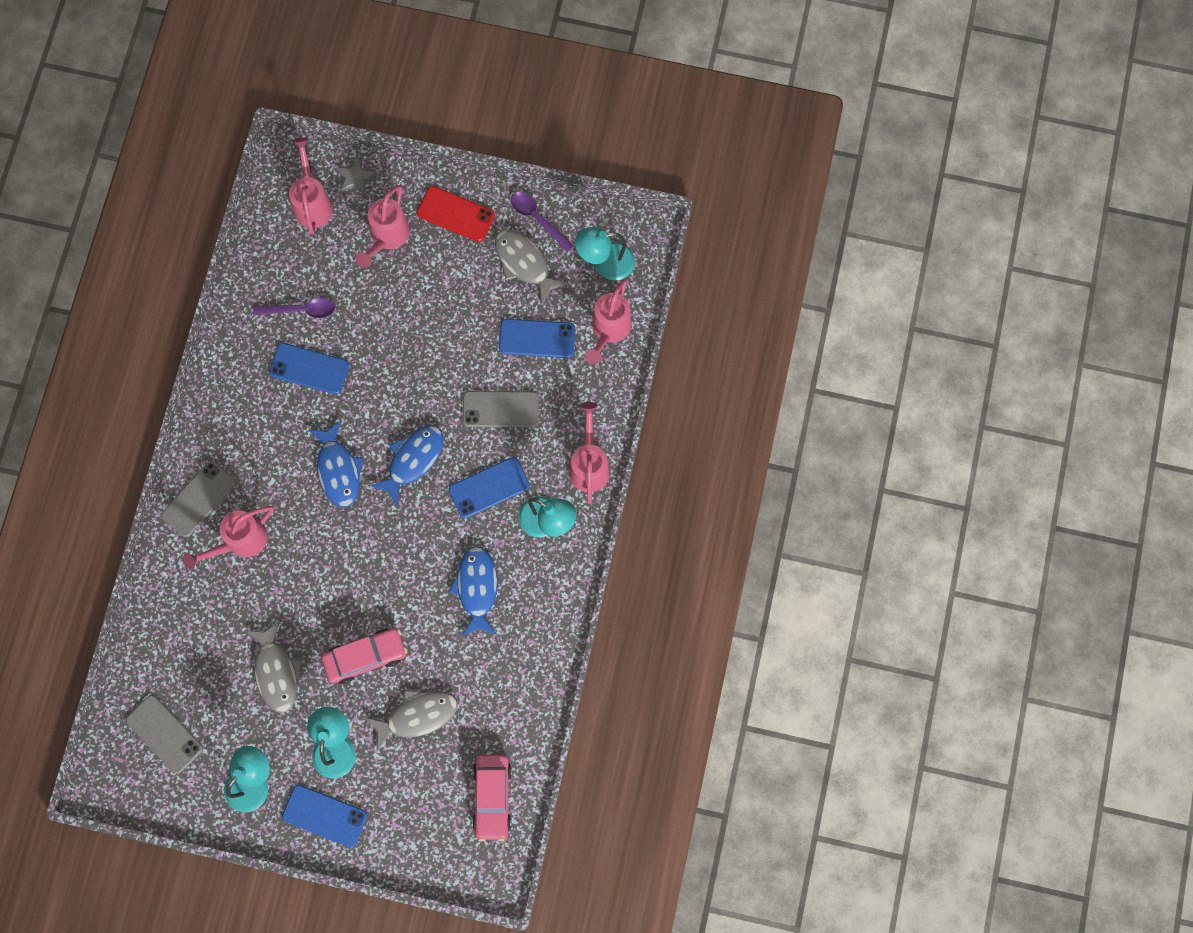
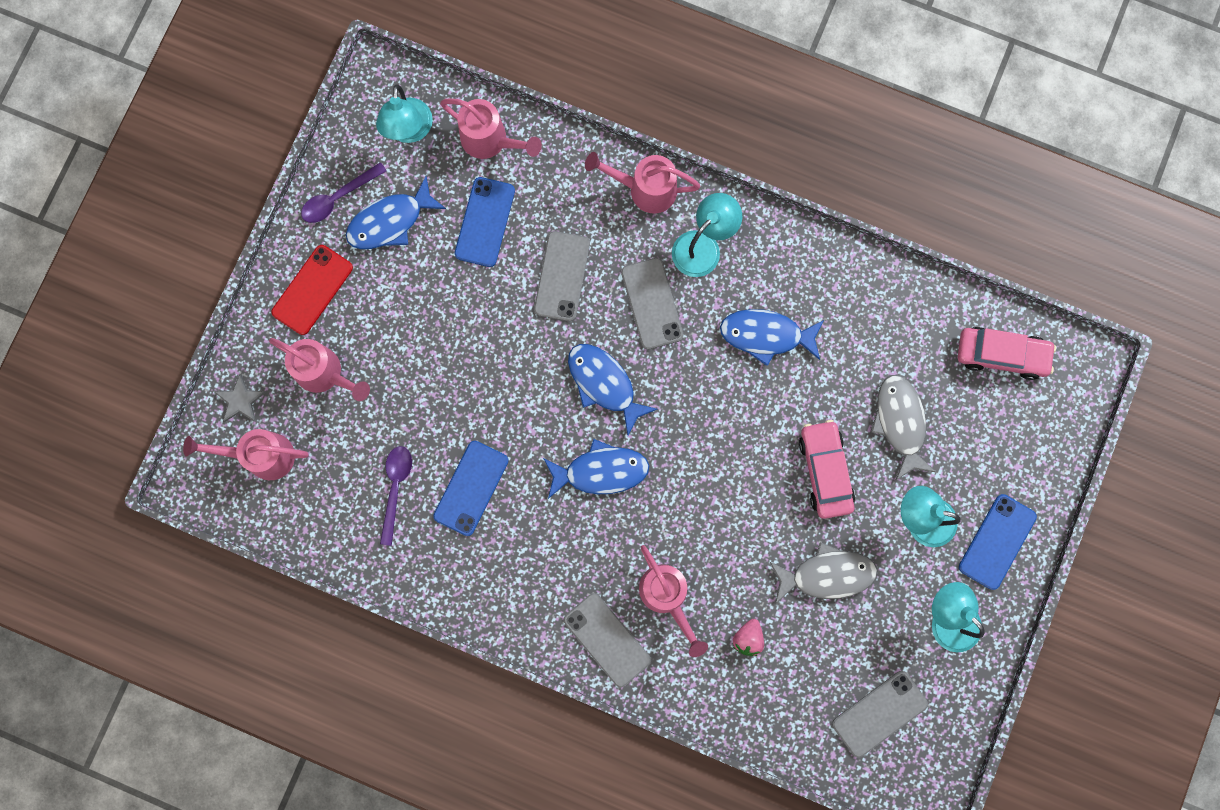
camera: 80 degrees left, 5 degrees up
(214, 614) = (748, 638): none -> pink strawberry
(489, 487) = (652, 303): blue phone -> grey phone
(524, 263) = (390, 221): grey fish -> blue fish

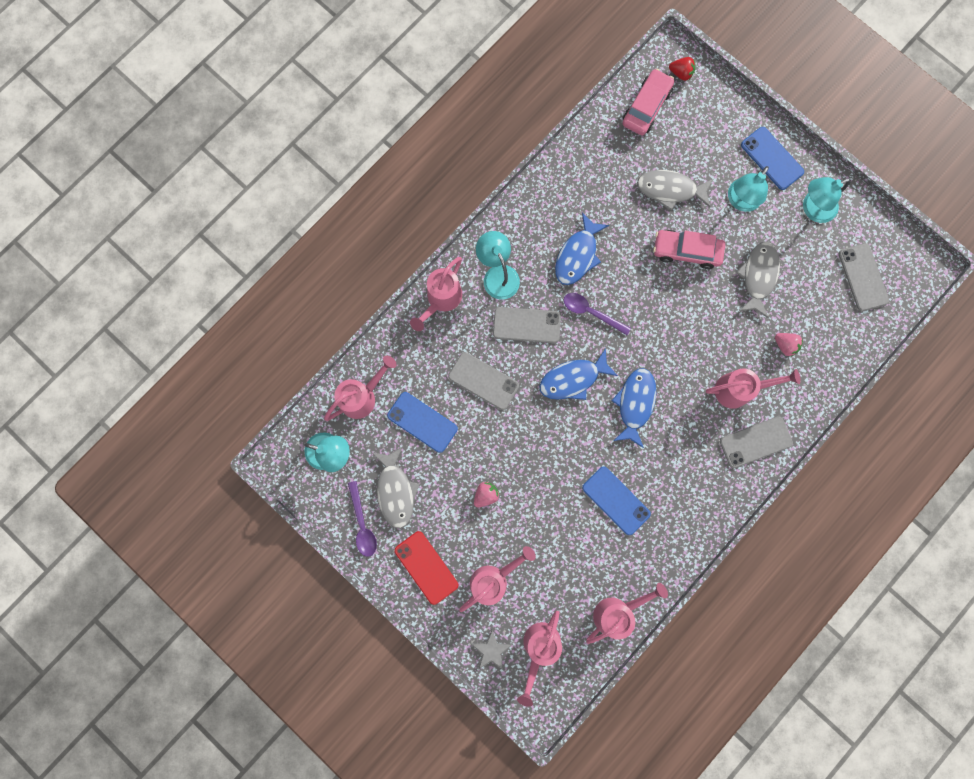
camera: 70 degrees left, 0 degrees up
(335, 535) = (617, 612): none -> pink watering can
(390, 221) = (396, 491): blue fish -> grey fish
(395, 488) = (597, 555): purple spoon -> purple spoon (591, 312)
(423, 329) = (486, 495): none -> pink strawberry
(1067, 384) = (681, 73): none -> red strawberry

